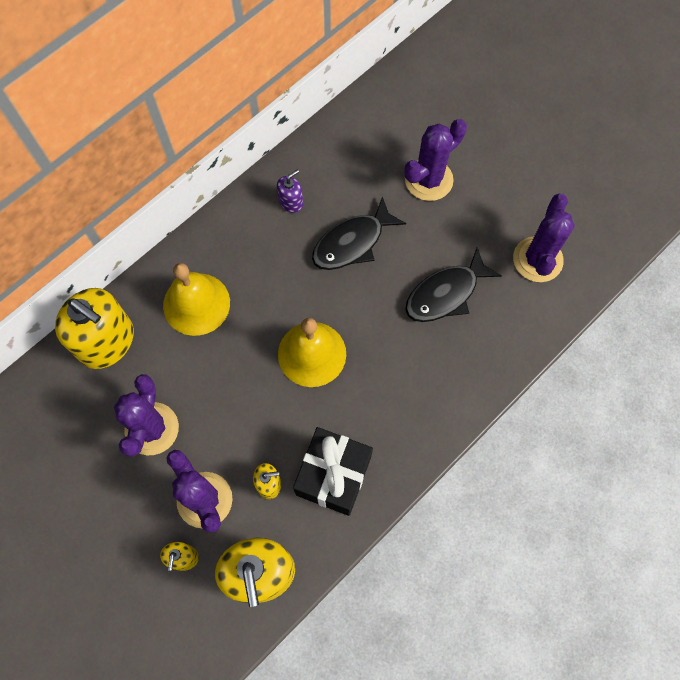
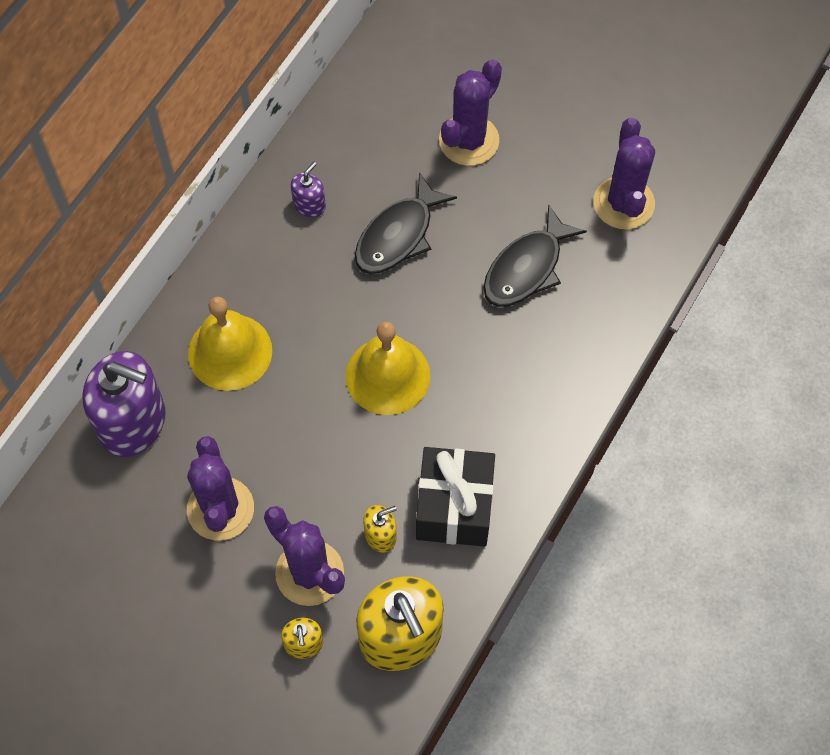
camera: 15 degrees left, 5 degrees down
(107, 341) = (133, 422): yellow soap dispenser -> purple soap dispenser

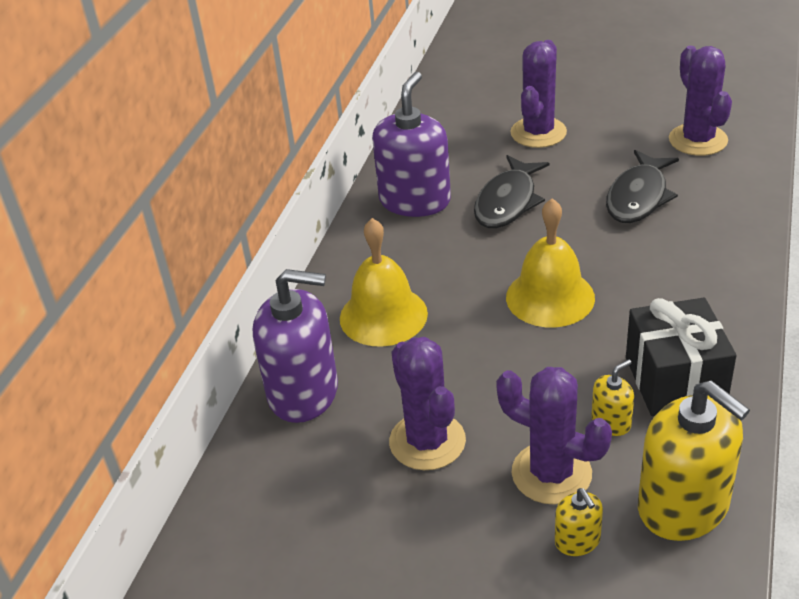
camera: 10 degrees left, 25 degrees down
(309, 205) = (415, 200): purple soap dispenser -> purple soap dispenser, size x2.18

